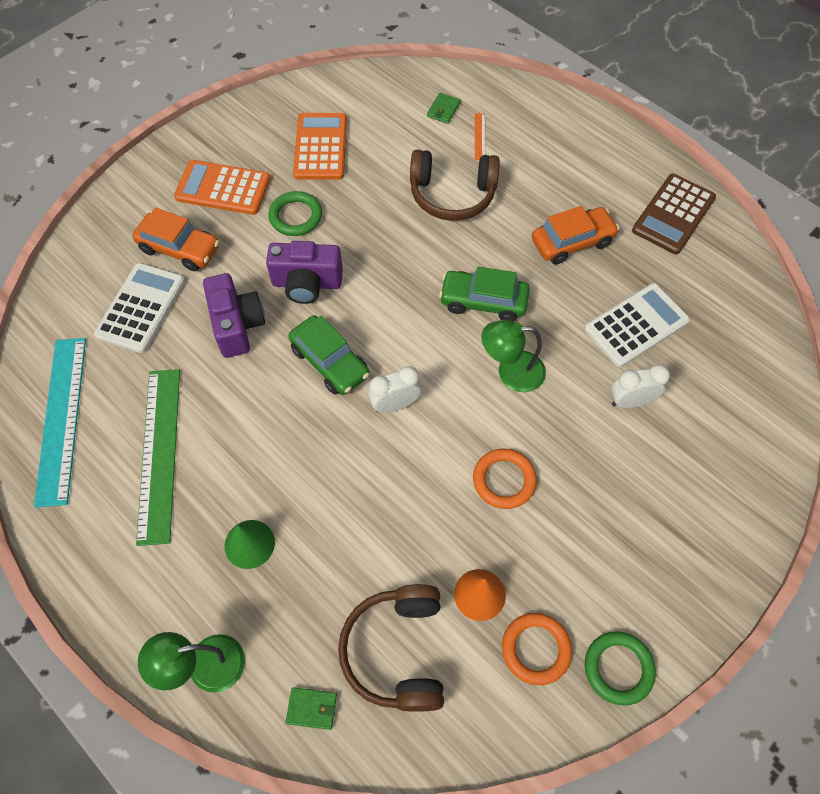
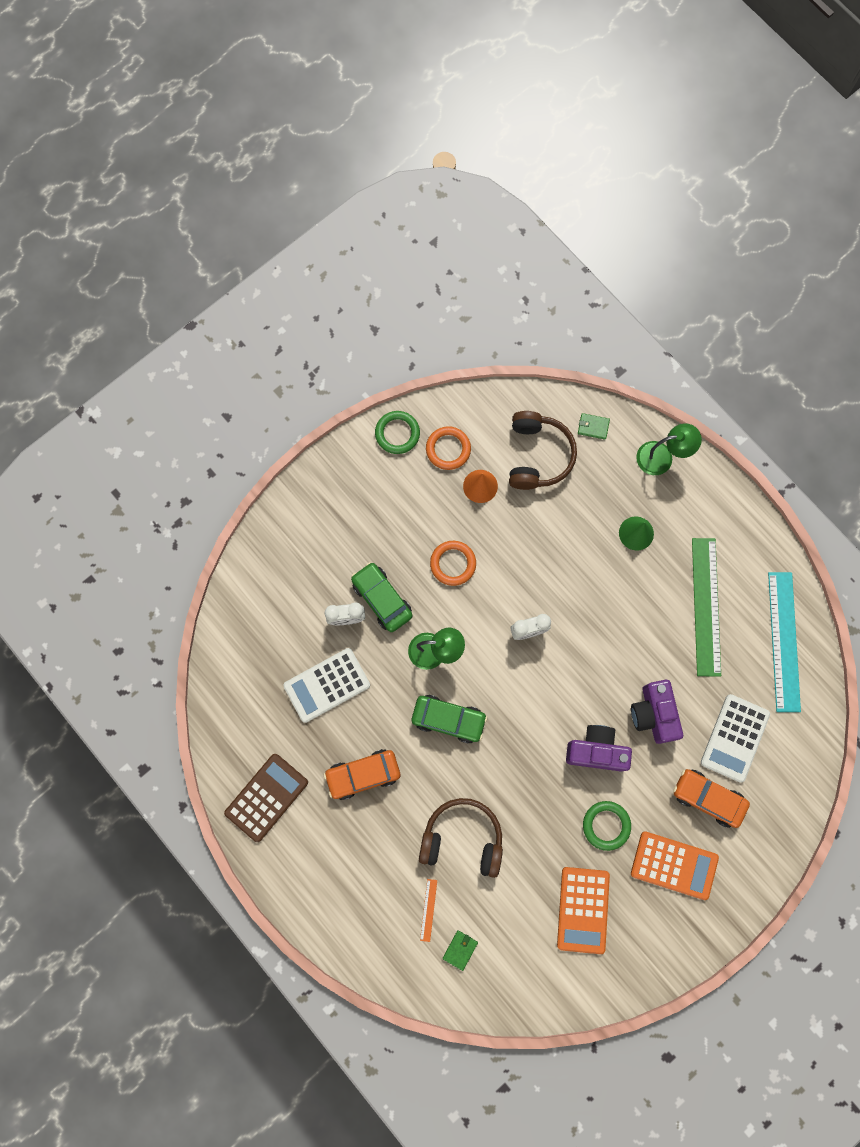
camera: 175 degrees left, 15 degrees up
(330, 362) = (578, 673): green car -> green car (382, 599)

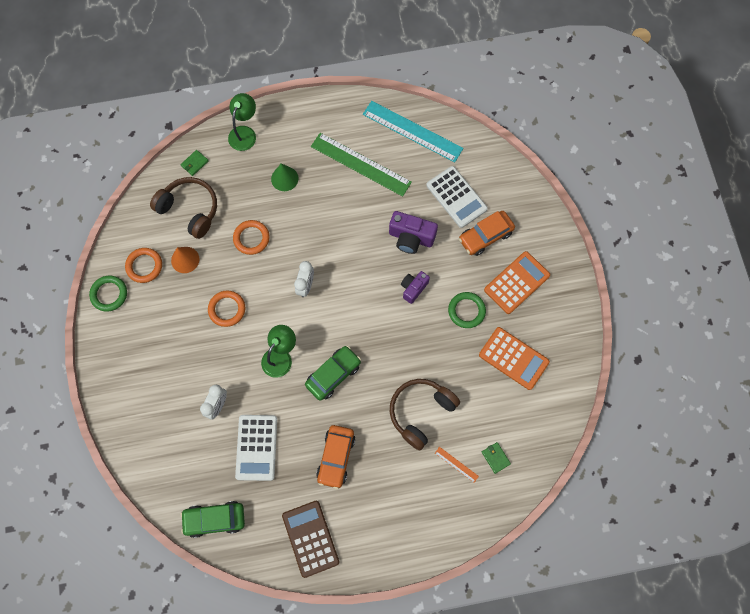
camera: 60 degrees left, 5 degrees down
(382, 599) = (220, 372): green car -> green car (215, 519)
(546, 540) = (251, 238): none -> orange ring
(596, 750) = (413, 288): purple camera -> purple camera, size x0.65

